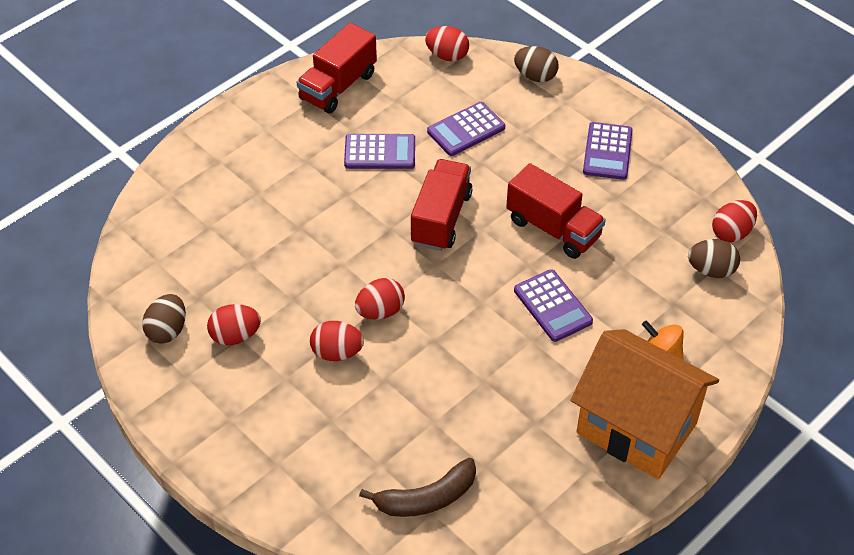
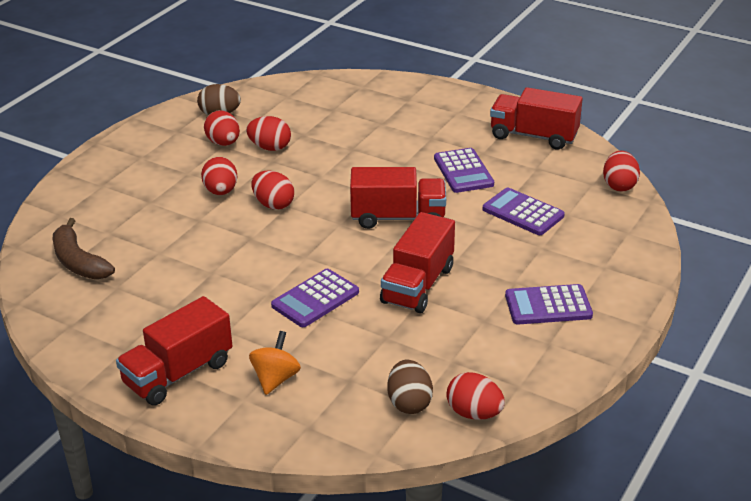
camera: 75 degrees right, 15 degrees down
(264, 296) = (270, 147): none -> red egg
(535, 76) = (630, 242): brown egg -> none
(636, 428) = (178, 373): orange house -> red truck

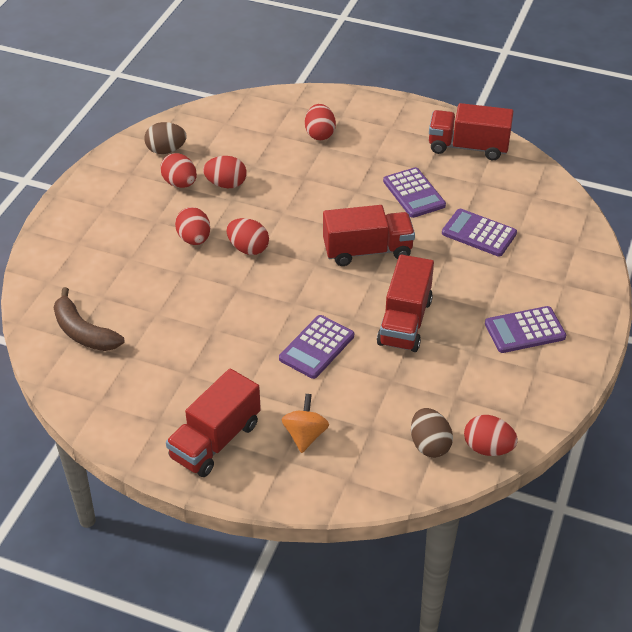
camera: 10 degrees left, 10 degrees up
(619, 185) = (557, 195): red egg -> red egg (319, 134)

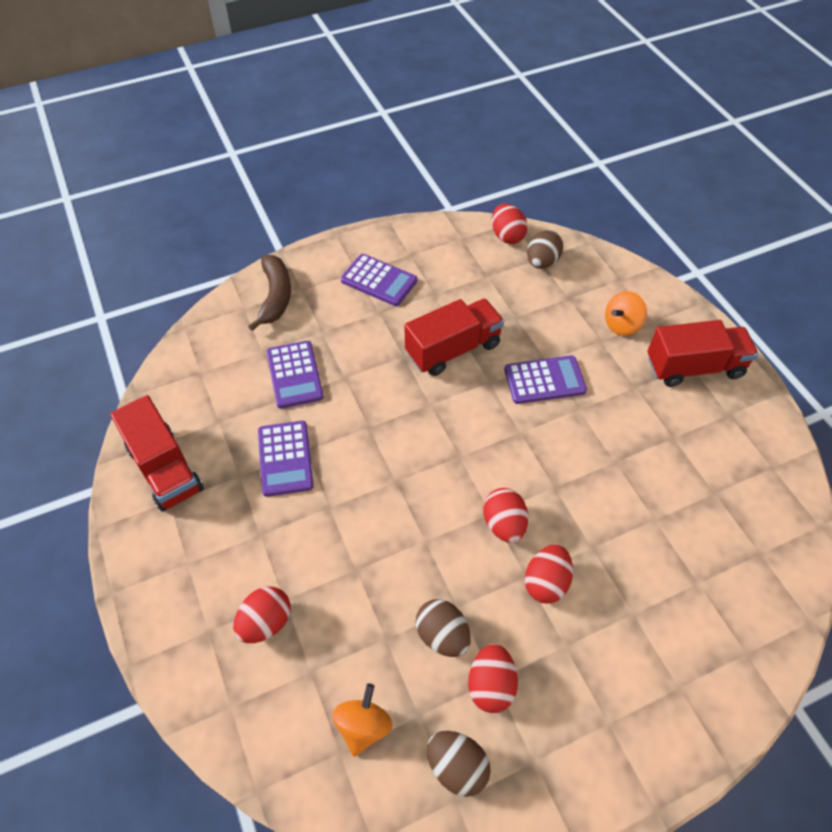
camera: 135 degrees left, 10 degrees up
(83, 332) = (744, 554): brown banana -> brown banana (275, 297)
(225, 135) = (363, 726): none -> orange spinning top
(226, 184) = (442, 635): red egg -> brown egg
(367, 251) = (402, 433): red truck -> none
(414, 193) = (285, 458): purple calculator -> purple calculator turned 150 degrees clockwise

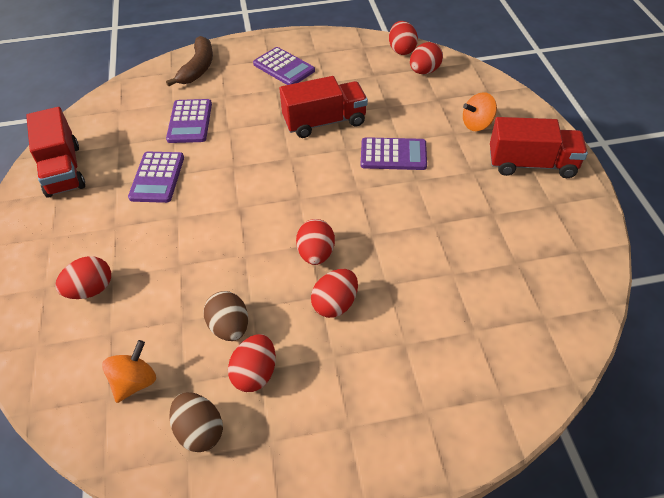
camera: 15 degrees right, 5 degrees down
(542, 262) = (424, 71): brown egg -> red egg

